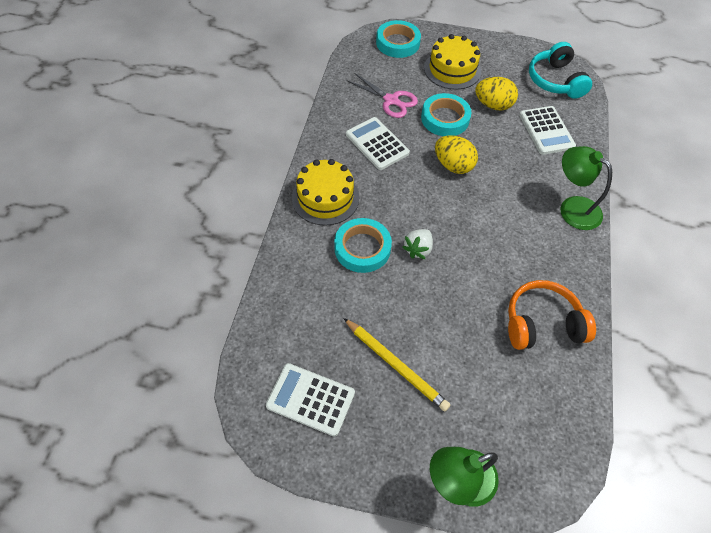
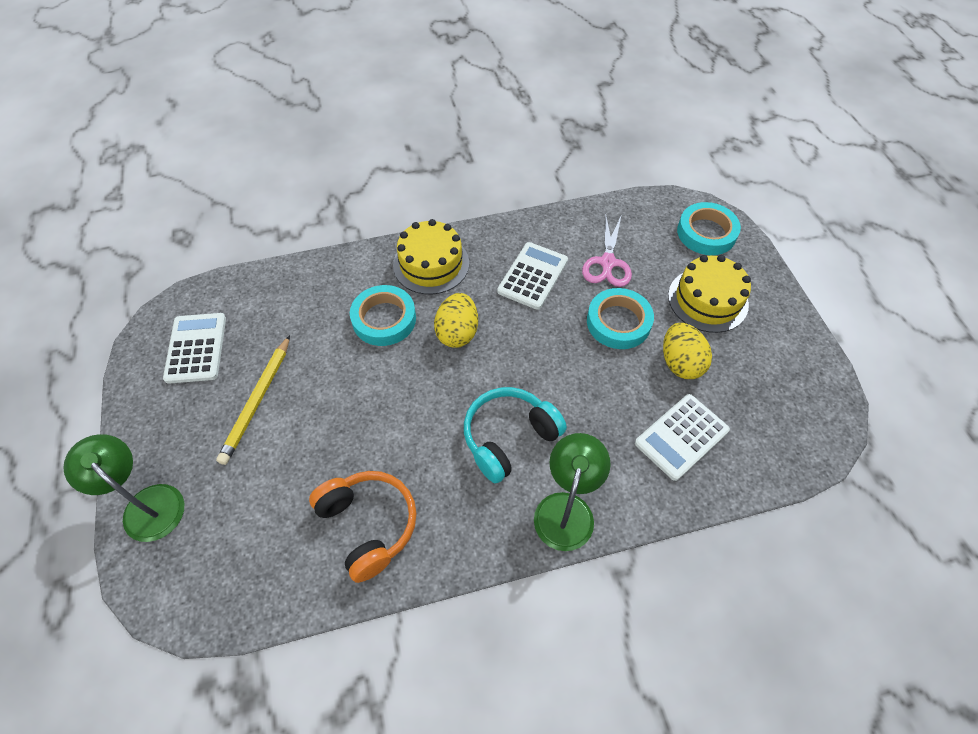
camera: 65 degrees right, 0 degrees up
(418, 249) = (409, 367): white strawberry -> none
(453, 165) = (549, 356): yellow egg -> yellow egg (457, 332)
(555, 81) = (787, 419): turquoise headphones -> turquoise headphones (509, 437)

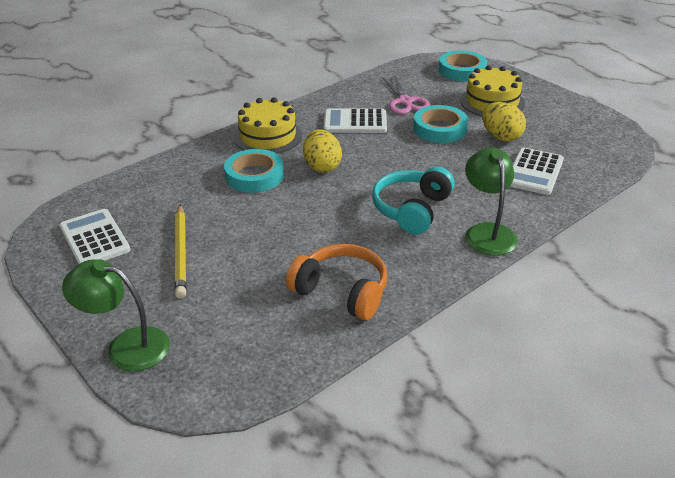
camera: 25 degrees left, 20 degrees down
(532, 276) = (355, 122): white calculator -> white calculator turned 90 degrees counterclockwise

